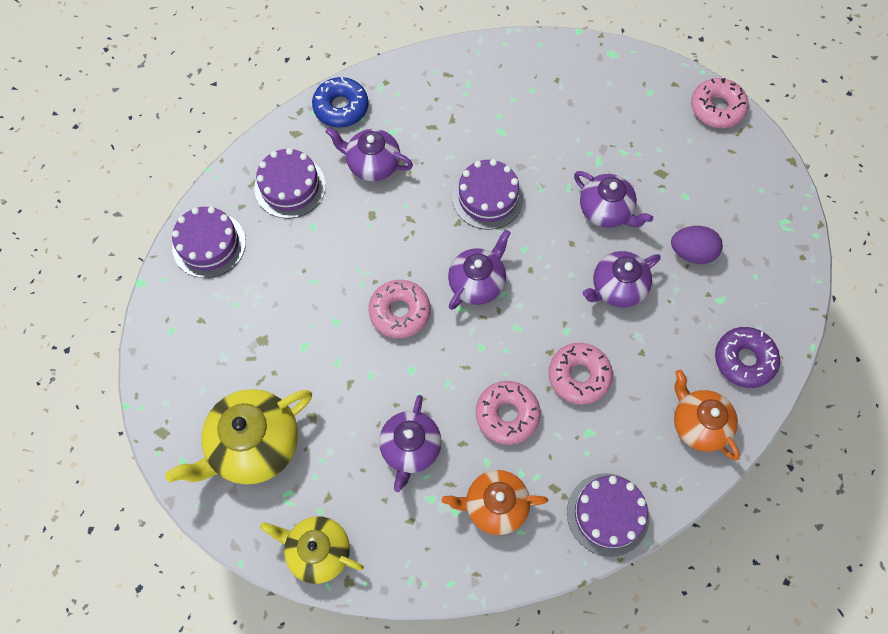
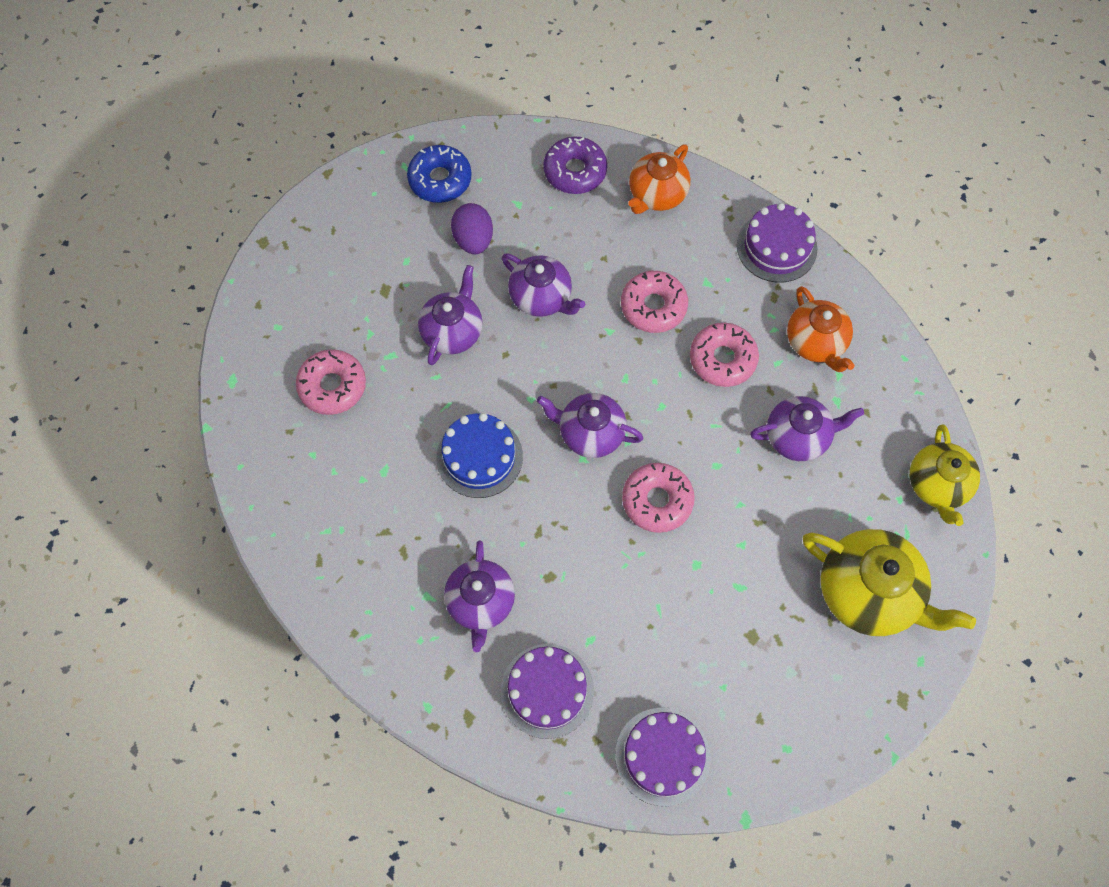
camera: 110 degrees left, 0 degrees up
(341, 107) = (411, 674): blue donut -> blue donut (440, 180)
(487, 197) = (479, 457): purple cake -> blue cake
(717, 108) = (280, 255): pink donut -> pink donut (332, 386)

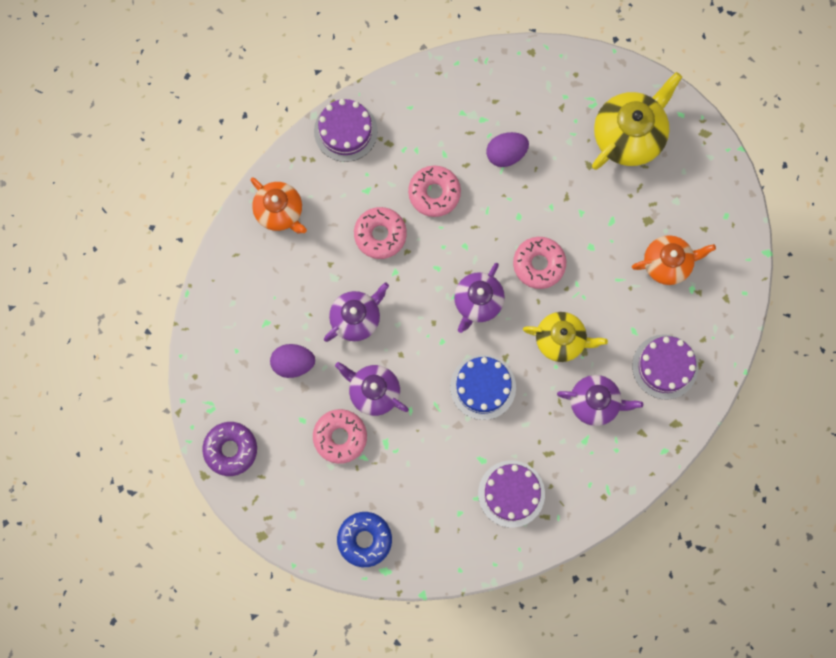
camera: 80 degrees left, 10 degrees up
(332, 386) = (404, 491): pink donut -> pink donut (340, 437)
(440, 180) = (230, 382): blue donut -> blue donut (364, 540)
(575, 171) = (244, 272): purple donut -> purple donut (231, 449)
(662, 756) = (719, 297): purple cake -> purple cake (511, 493)
(798, 437) = (506, 154): purple teapot -> purple egg
(816, 343) = (433, 122): orange teapot -> orange teapot (667, 264)
(937, 485) = (559, 68): yellow teapot -> yellow teapot (561, 340)

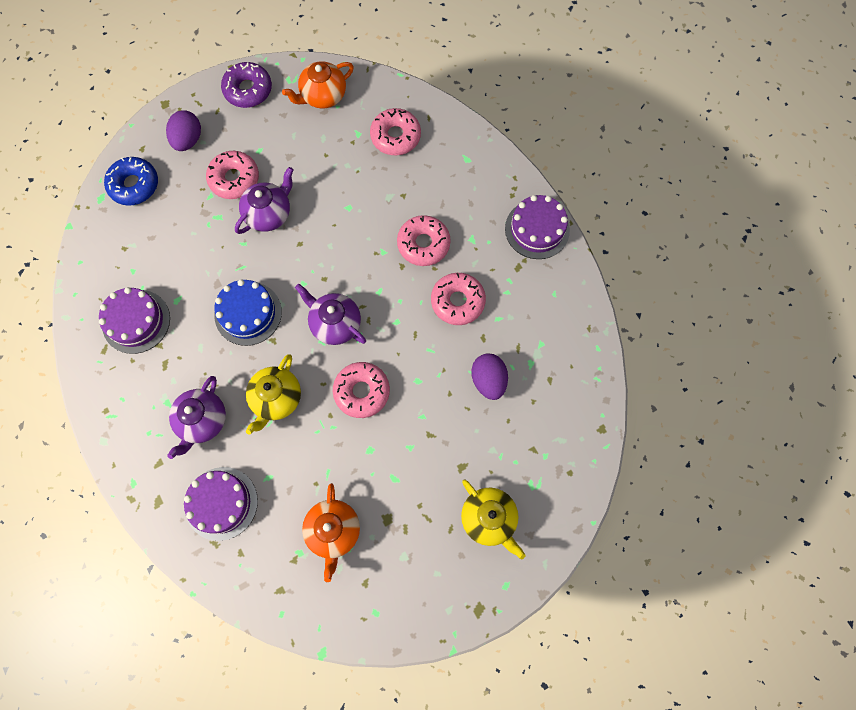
camera: 100 degrees right, 5 degrees down
(263, 284) = (395, 136): none -> pink donut
(280, 212) = (463, 160): orange teapot -> orange teapot (323, 96)
(293, 363) = (314, 150): purple egg -> purple egg (188, 140)
(356, 318) = (344, 210): purple teapot -> none
(629, 135) = (489, 519): yellow teapot -> yellow teapot, size x0.66

